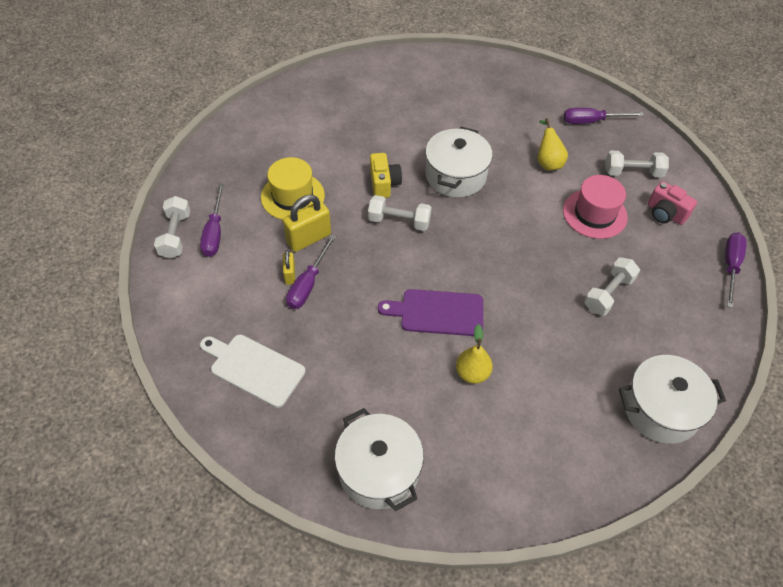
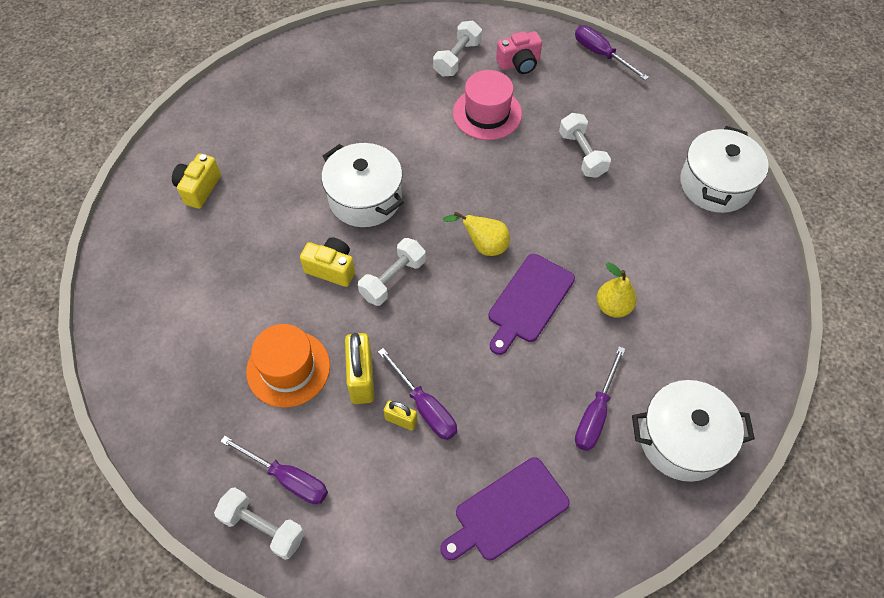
camera: 60 degrees left, 5 degrees up
(254, 368) = (507, 511): white cutting board -> purple cutting board
(292, 196) = (288, 368): yellow hat -> orange hat
(397, 88) = (199, 188): none -> yellow camera
(547, 162) = (400, 114): yellow pear -> yellow pear (483, 246)
(591, 121) = (373, 52): purple screwdriver -> purple screwdriver (595, 413)

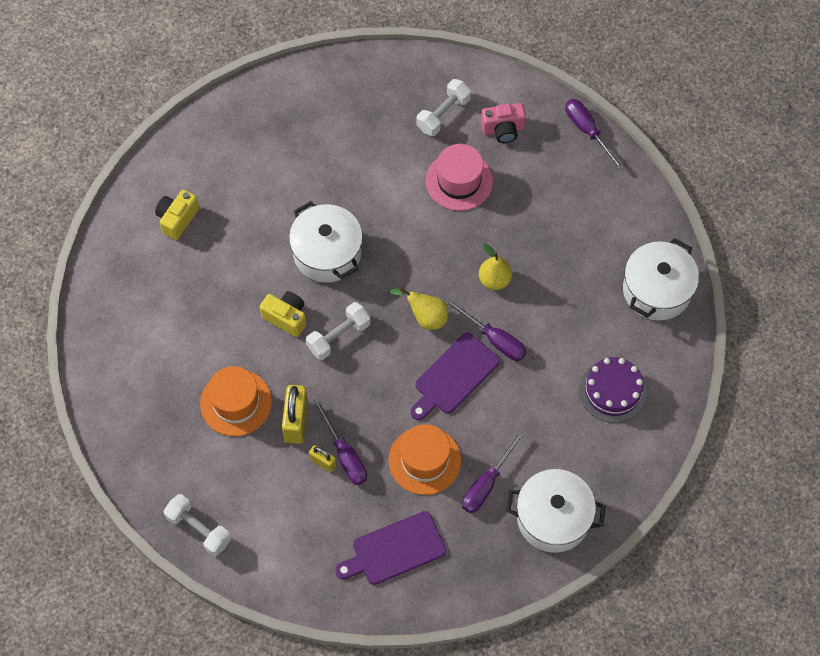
camera: 10 degrees right, 5 degrees up
(288, 478) = (223, 494): purple screwdriver -> purple screwdriver (494, 339)
(518, 398) = (424, 460): none -> orange hat
(582, 154) = (539, 239): white dumbbell -> none
(613, 306) = (527, 393): yellow pear -> yellow pear (494, 280)
(703, 290) = (612, 391): none -> purple cake

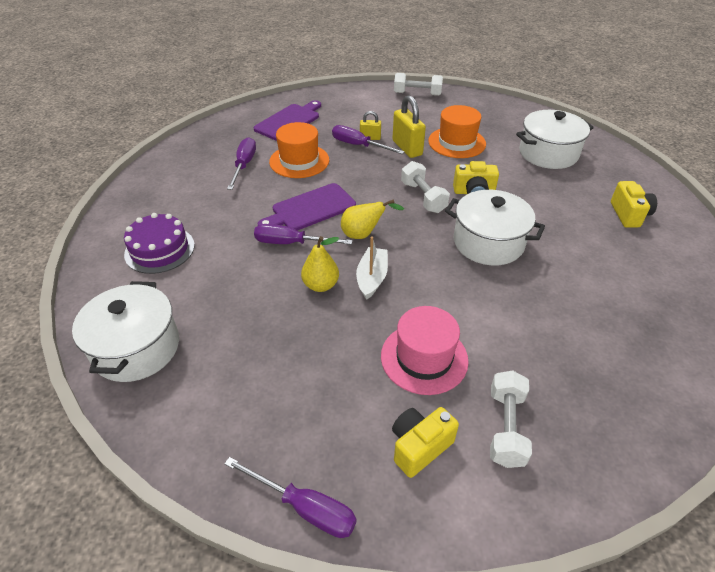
camera: 150 degrees right, 20 degrees down
(338, 336) = (423, 197): white dumbbell -> white dumbbell turned 45 degrees counterclockwise
(450, 266) = (372, 278): none -> white boat
(454, 376) = (310, 209): purple cutting board -> purple cutting board turned 135 degrees counterclockwise
(503, 129) = (419, 447): pink camera -> yellow camera
(553, 518) = (182, 166): white pot -> white pot (548, 153)

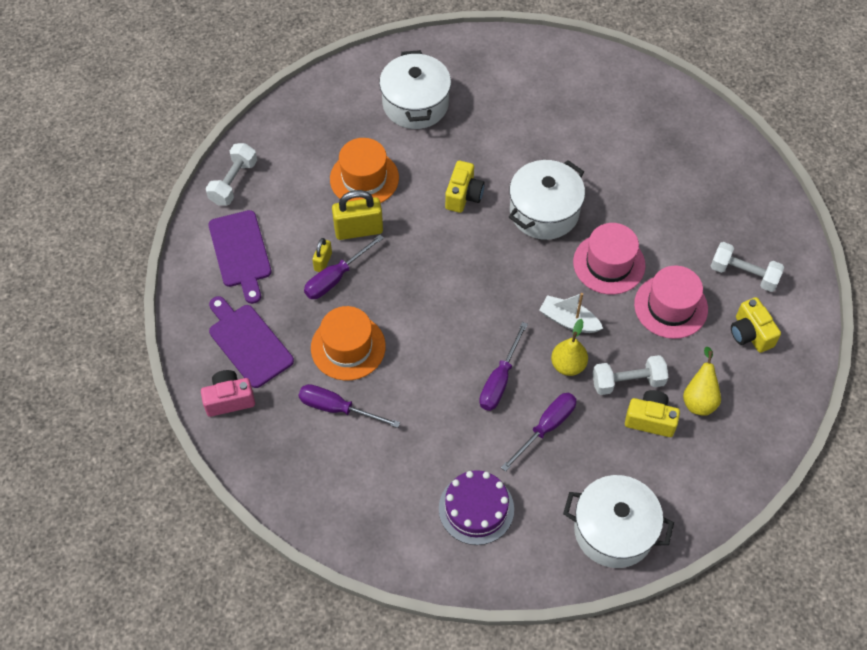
camera: 75 degrees left, 15 degrees up
(242, 122) = (229, 399): none -> pink camera
(305, 507) = (785, 417): purple screwdriver -> purple screwdriver (546, 427)
(310, 209) = (446, 352): purple cutting board -> purple cutting board (240, 252)
(363, 234) = (503, 312): yellow pear -> yellow pear (699, 398)
(423, 197) = (458, 243): white dumbbell -> white dumbbell (628, 382)
(453, 297) = (609, 263): none -> pink hat
(629, 215) = (535, 87): yellow camera -> yellow camera (650, 419)

